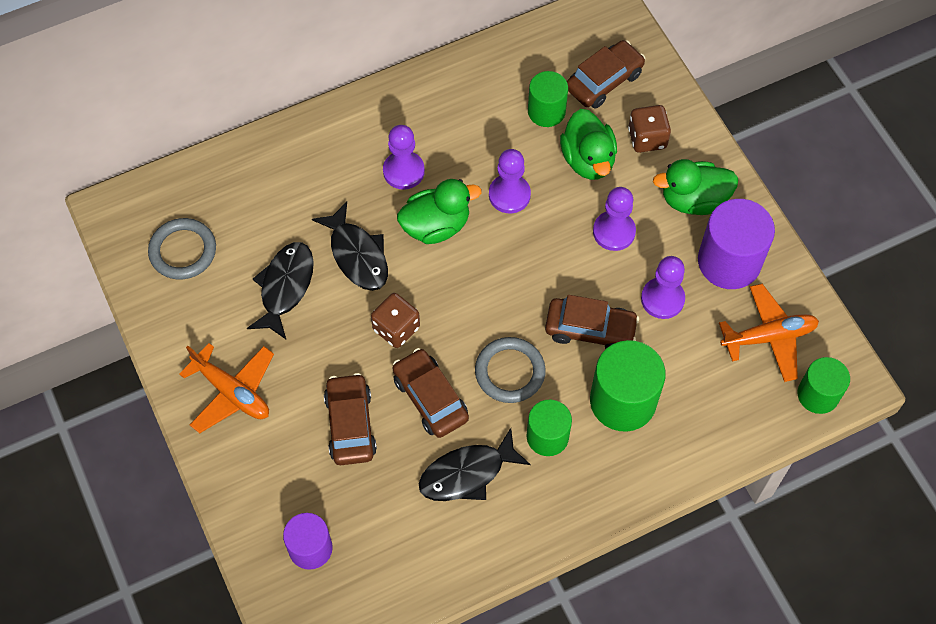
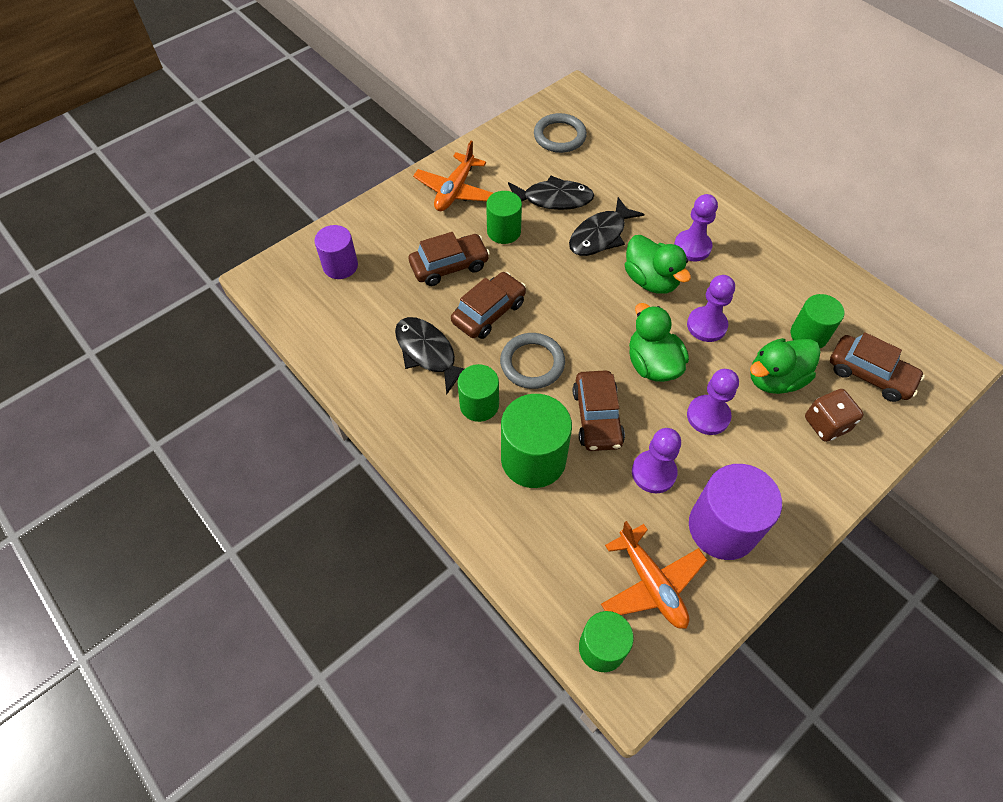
camera: 75 degrees right, 5 degrees down
(317, 353) = (504, 231): none -> green cylinder
(396, 328) = (544, 275): brown dice -> none
(693, 200) = (777, 480): green duck -> green duck (652, 364)

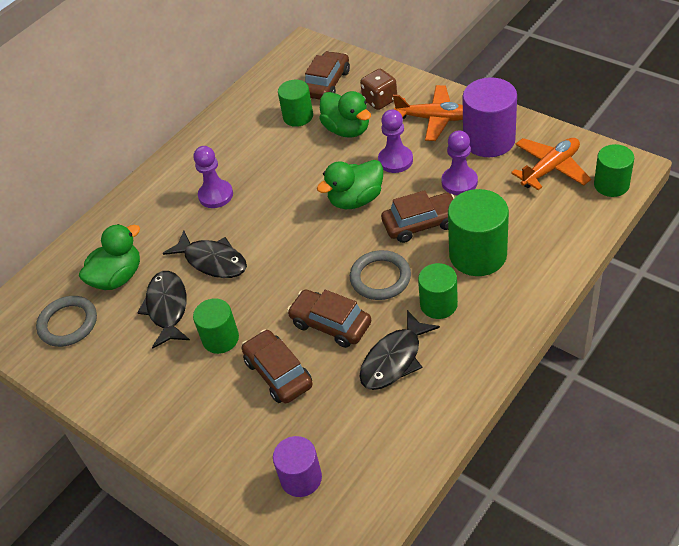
camera: 95 degrees left, 10 degrees down
(455, 190) = (165, 399): orange plane -> orange plane (434, 119)
(651, 280) = (262, 216): green duck -> green duck (118, 277)
(706, 325) = (304, 174): purple pawn -> none

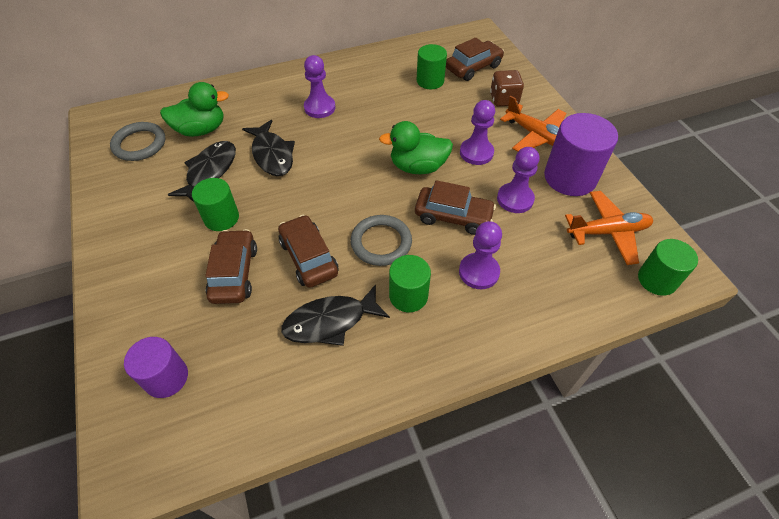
camera: 25 degrees right, 5 degrees up
(347, 129) = (458, 109): green duck -> none
(478, 255) = (479, 272): green cylinder -> purple pawn

